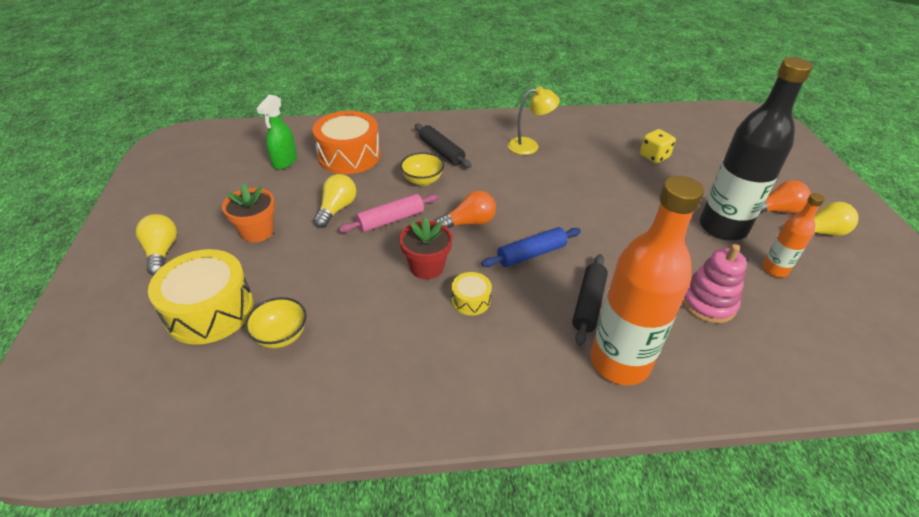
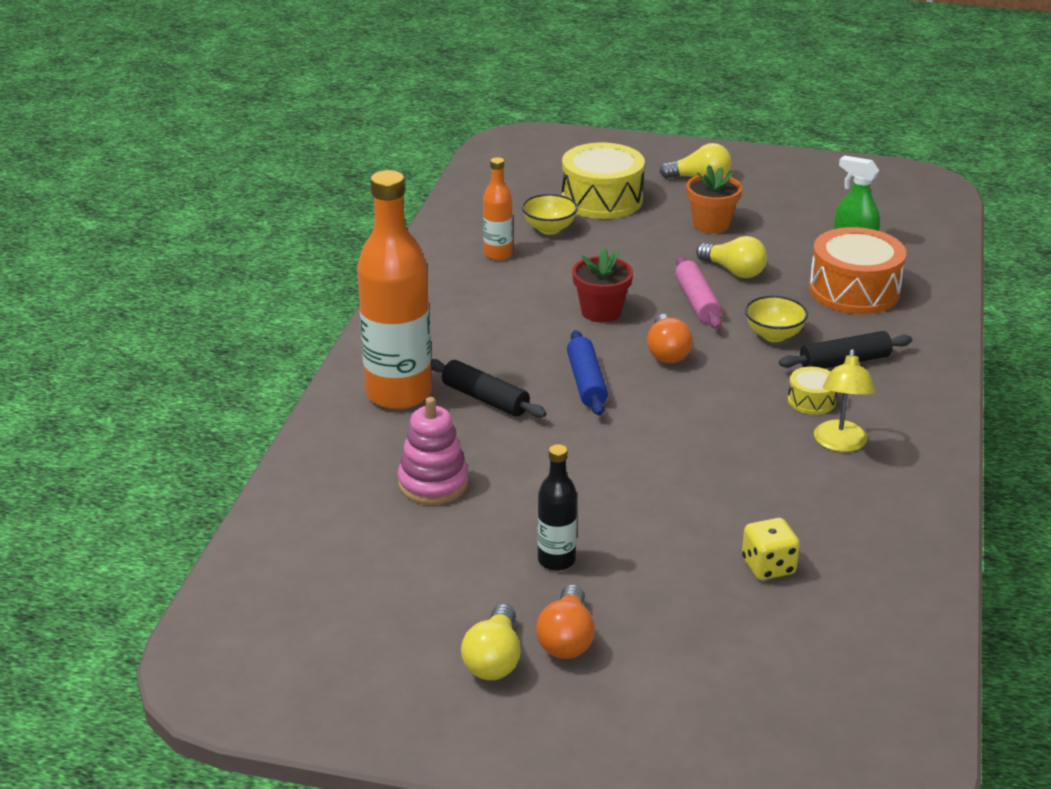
camera: 110 degrees right, 10 degrees down
(471, 300) = (535, 328): yellow drum -> yellow drum (811, 400)
(722, 227) = (556, 560): black bottle -> black bottle, size x0.50
(774, 269) = (450, 568): orange bottle -> orange bottle (498, 254)

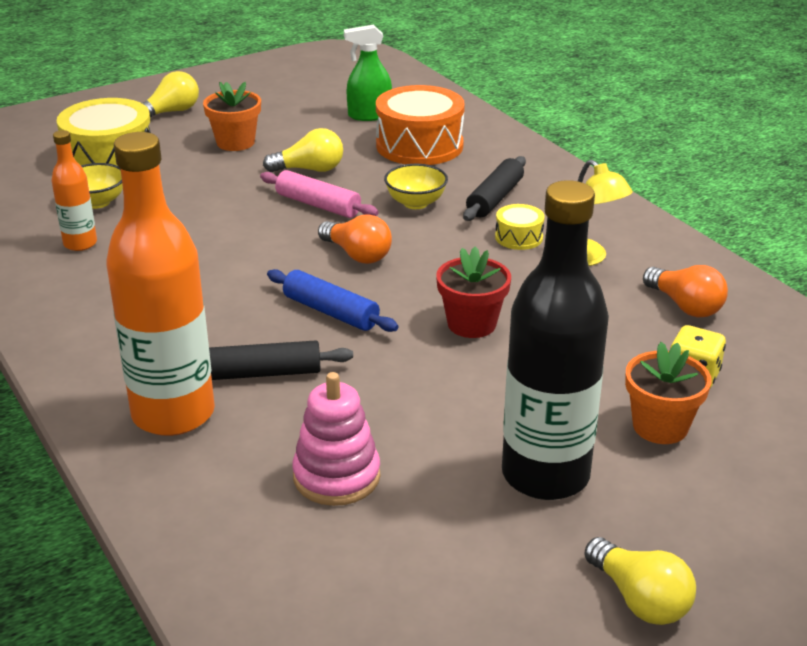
camera: 45 degrees left, 0 degrees up
(556, 560) = (545, 475): black bottle -> black bottle, size x2.02
(566, 639) = (660, 537): orange light bulb -> orange light bulb (685, 306)
(601, 312) = (252, 249): red flower pot -> red flower pot (471, 324)
(684, 581) = (660, 426): none -> orange flower pot

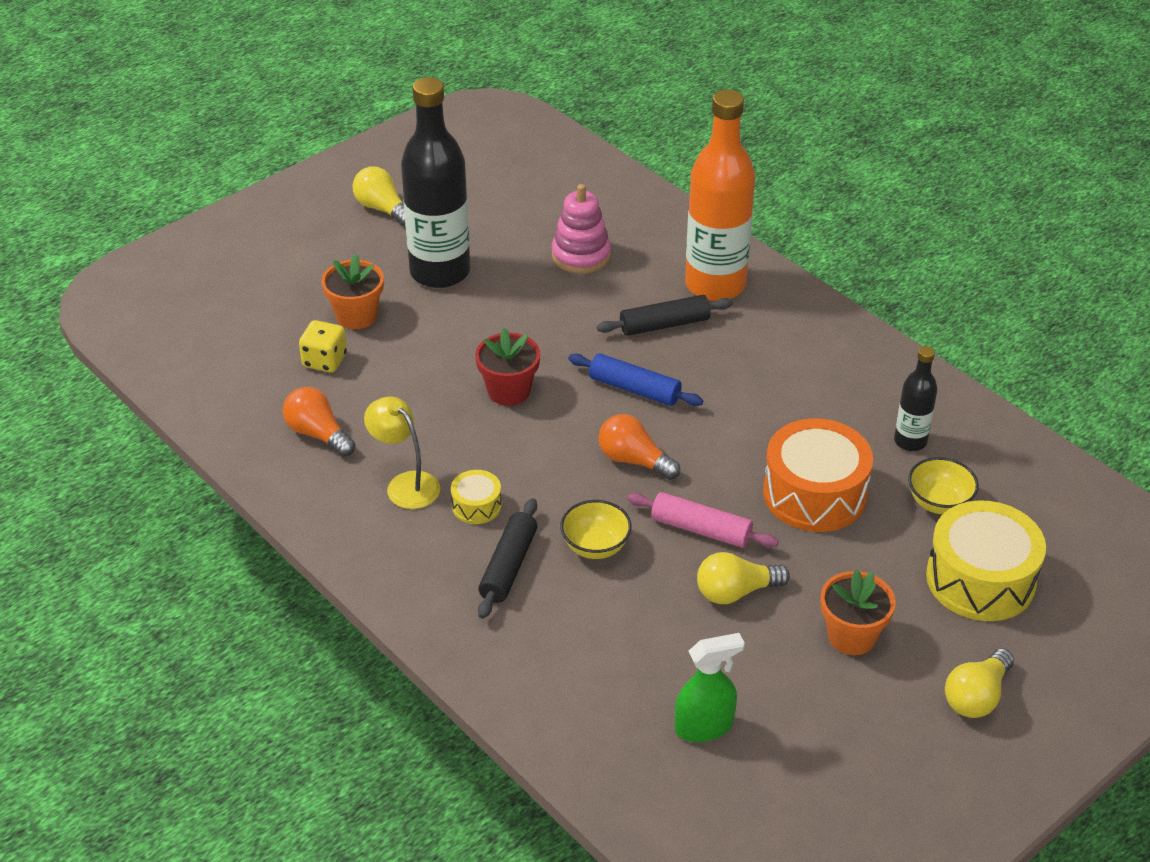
camera: 170 degrees right, 10 degrees up
(80, 244) = (910, 441): orange bottle -> black bottle
(419, 145) = (617, 661): orange drum -> orange drum (814, 494)

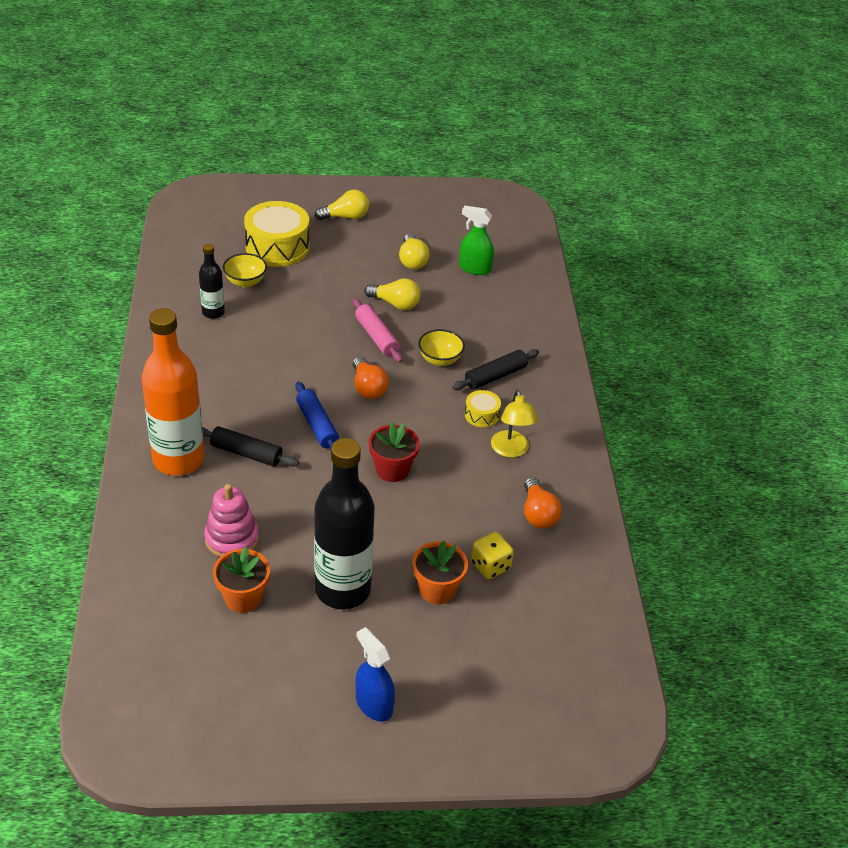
camera: 145 degrees left, 0 degrees up
(330, 217) = (374, 704): none -> blue spray bottle
(382, 209) = (324, 684): yellow light bulb -> yellow light bulb (412, 260)
(814, 494) = (298, 319): orange drum -> none
(851, 636) = (366, 261): orange flower pot -> orange flower pot (243, 598)

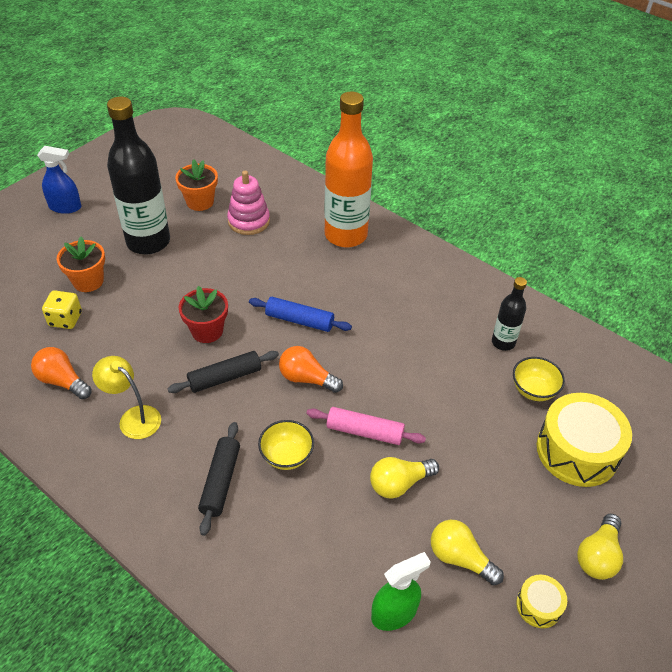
camera: 135 degrees right, 5 degrees up
(246, 453) = (314, 268): black rolling pin -> black rolling pin (225, 377)
(481, 415) = (191, 430): yellow drum -> yellow drum (538, 606)

